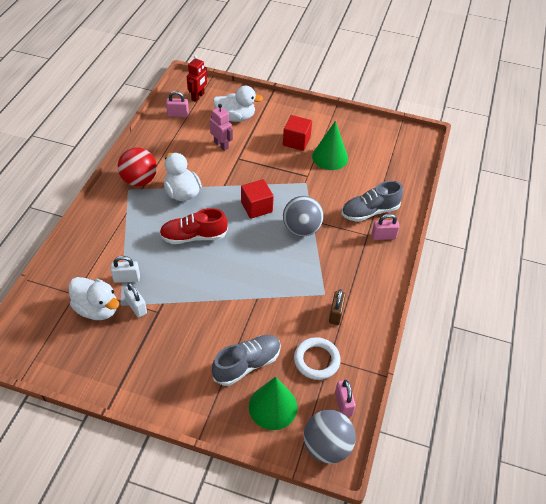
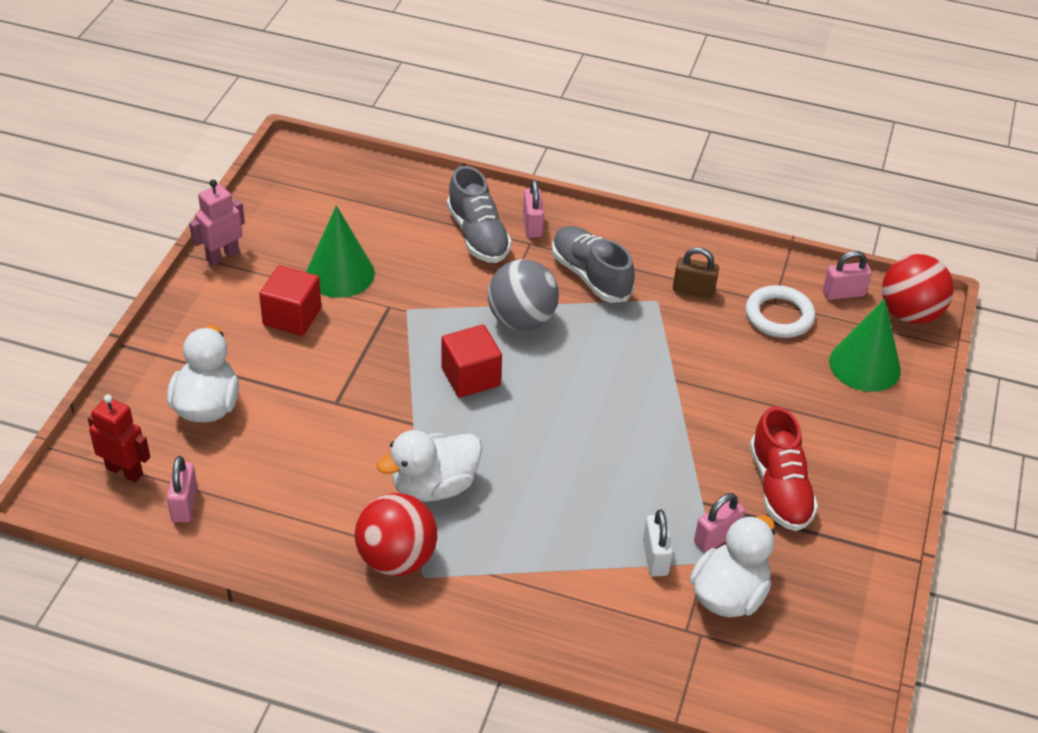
camera: 90 degrees left, 5 degrees down
(136, 307) = (716, 537): white padlock -> pink padlock
(194, 236) = (547, 464): red shoe -> red shoe (779, 488)
(221, 145) = (294, 428): pink robot -> pink robot (222, 256)
(247, 364) = (801, 392): grey shoe -> grey shoe (590, 276)
(327, 446) = (909, 314): grey ball -> red ball

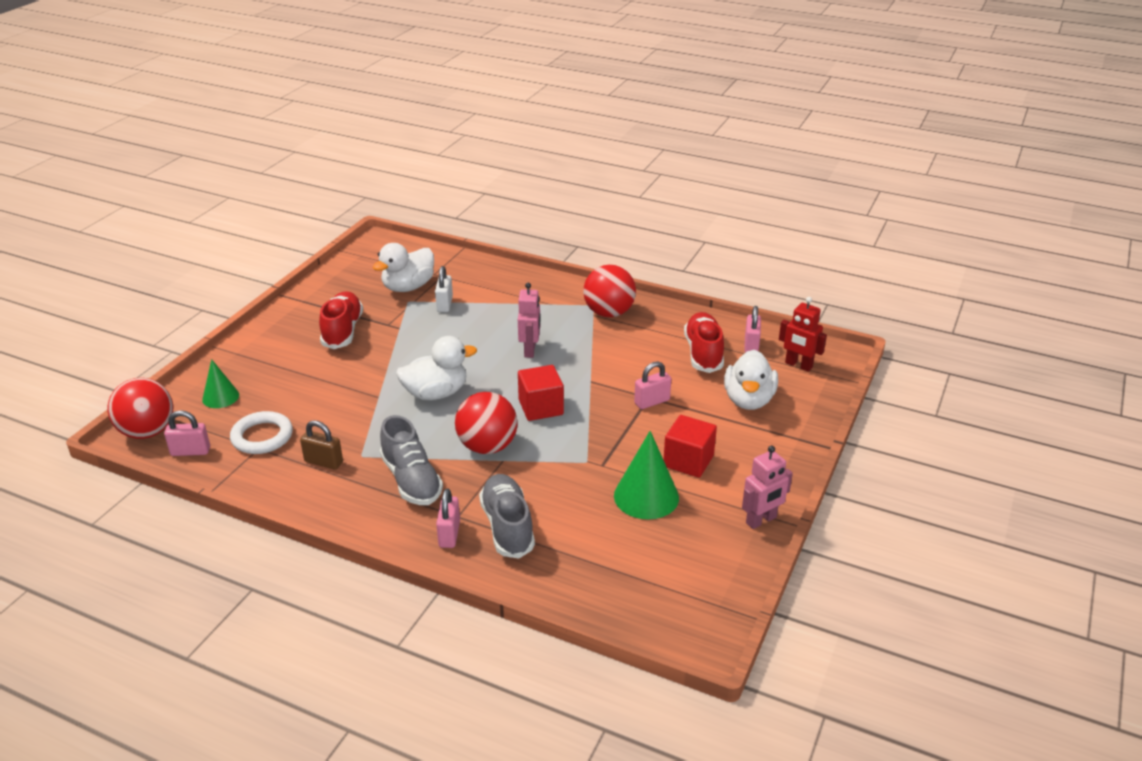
camera: 170 degrees left, 10 degrees down
(257, 484) = (703, 353): none -> red shoe
(434, 486) = (580, 345): white duck -> white duck (436, 393)
(503, 471) = (530, 350): none -> pink robot
(521, 320) = (487, 446): grey ball -> red ball
(716, 537) = (400, 311): pink padlock -> pink padlock (652, 402)
(864, 365) = (220, 397): green cone -> green cone, size x0.62

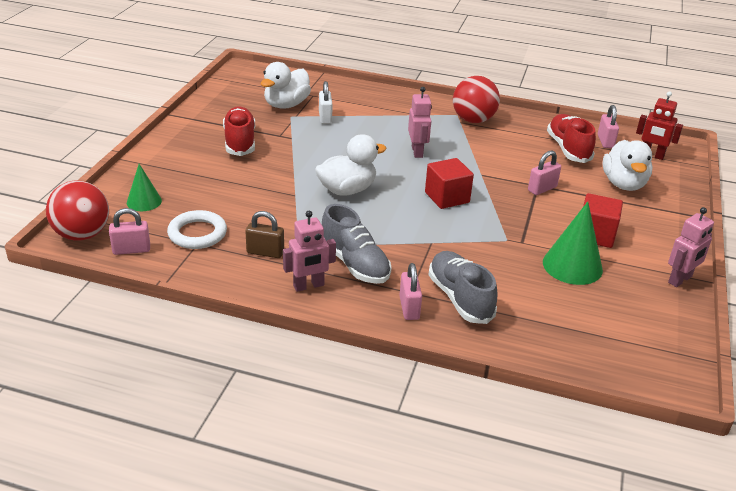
camera: 10 degrees left, 0 degrees up
(354, 502) = (309, 286): none -> pink robot
(487, 446) = (413, 232): red ball -> none

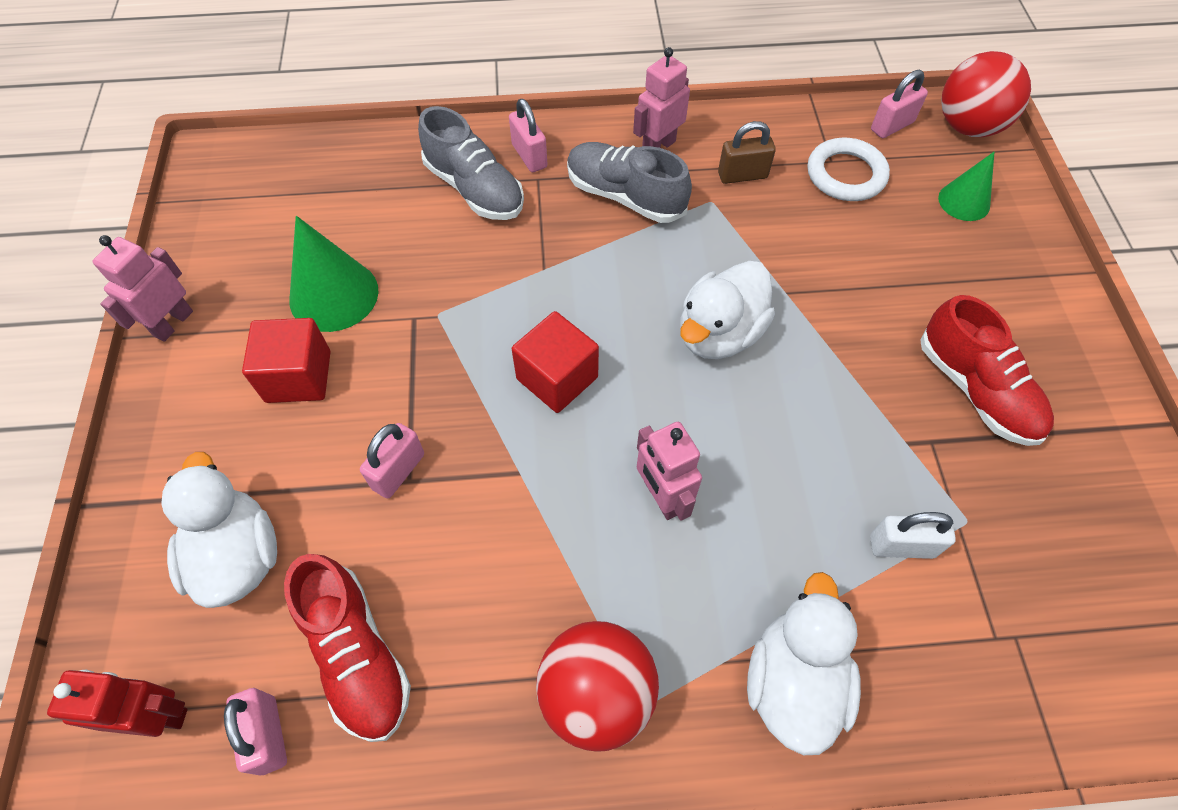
camera: 160 degrees right, 25 degrees up
(286, 105) = (1011, 563): white duck -> white duck (793, 681)
(325, 118) = (901, 546): white padlock -> white padlock turned 60 degrees counterclockwise

